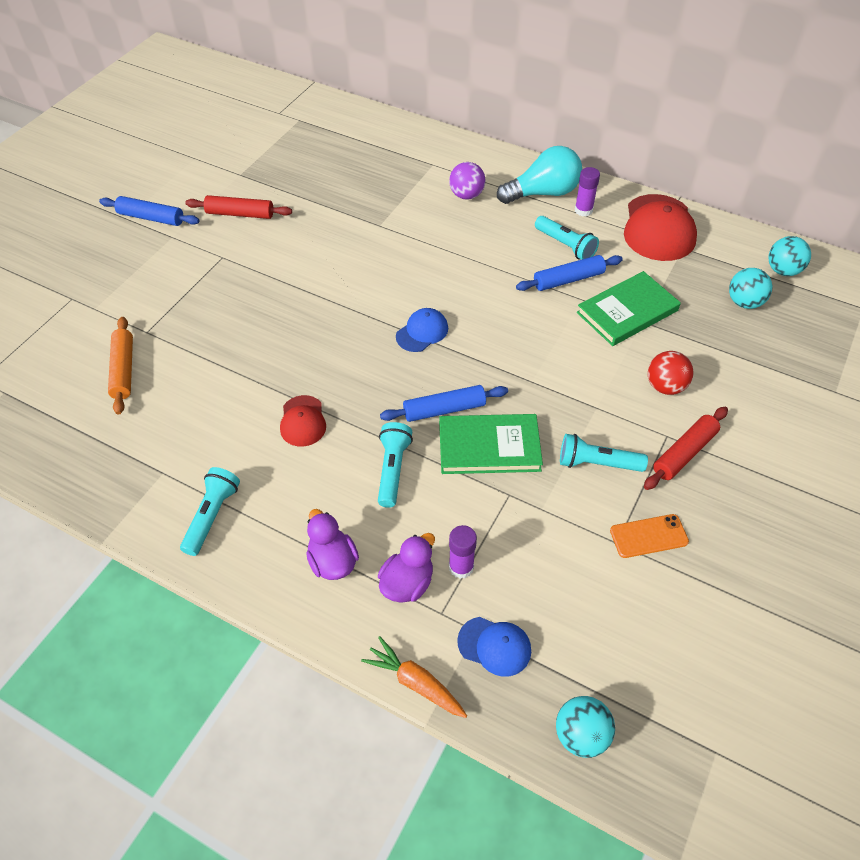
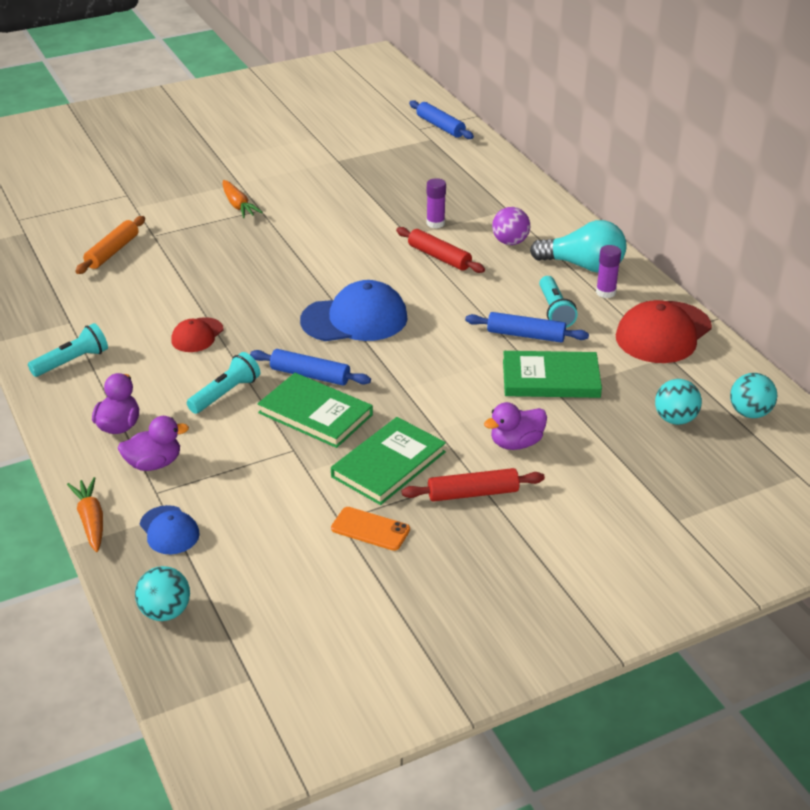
camera: 35 degrees right, 15 degrees down
(151, 218) = (238, 165): blue rolling pin -> blue rolling pin (440, 126)
(196, 261) = (238, 205): none -> orange carrot
(240, 214) = (306, 187): red rolling pin -> red rolling pin (439, 257)
(422, 332) = (354, 319): blue cap -> blue cap, size x1.86
(461, 567) = (203, 474): purple glue stick -> purple glue stick (435, 223)
(597, 463) = (389, 464): turquoise flashlight -> green book
(665, 386) = (516, 443): red ball -> purple duck

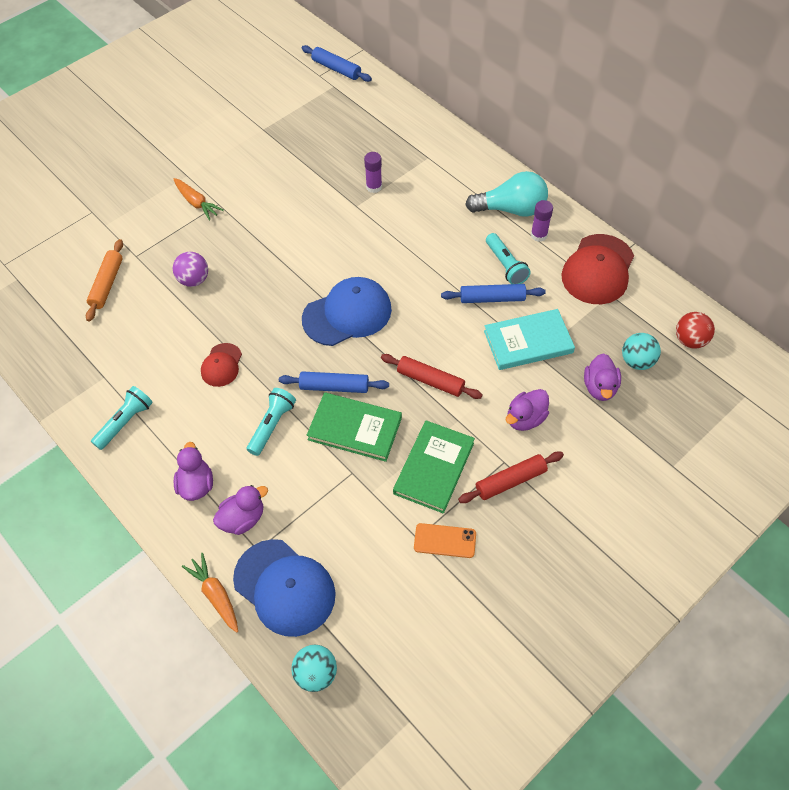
camera: 15 degrees left, 20 degrees up
(169, 530) = (284, 587): blue cap -> blue cap, size x1.86
(439, 257) = (391, 226): red rolling pin -> red rolling pin (430, 380)
(510, 242) = (443, 195): purple ball -> purple ball (194, 280)
(550, 378) = (528, 342): green book -> turquoise book
(619, 433) = (600, 387): none -> purple duck
(749, 413) = (690, 340): turquoise ball -> red ball

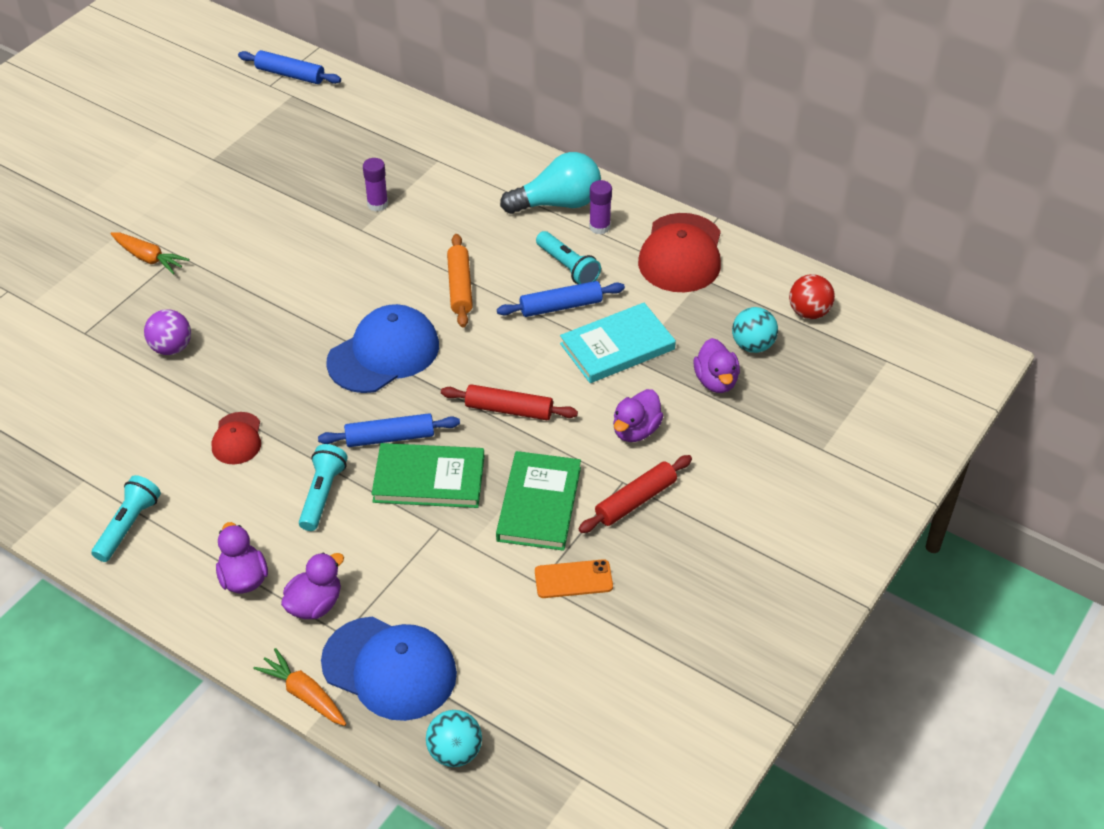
camera: 15 degrees left, 10 degrees down
(107, 284) = (55, 372): orange rolling pin -> orange rolling pin (460, 287)

